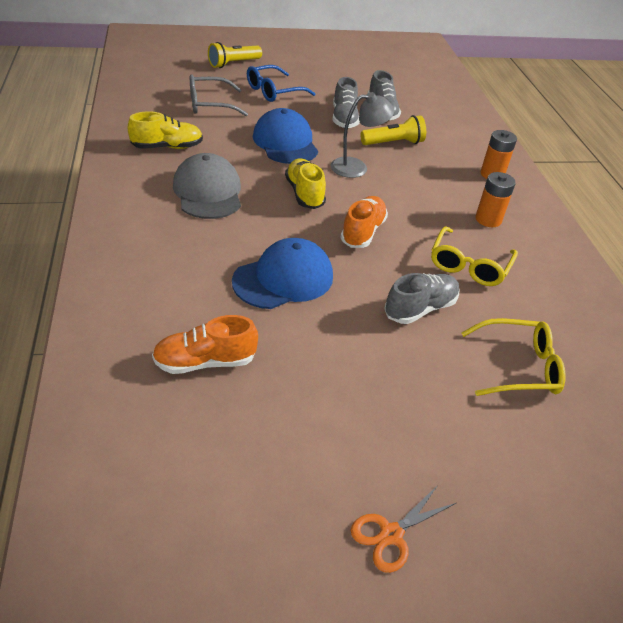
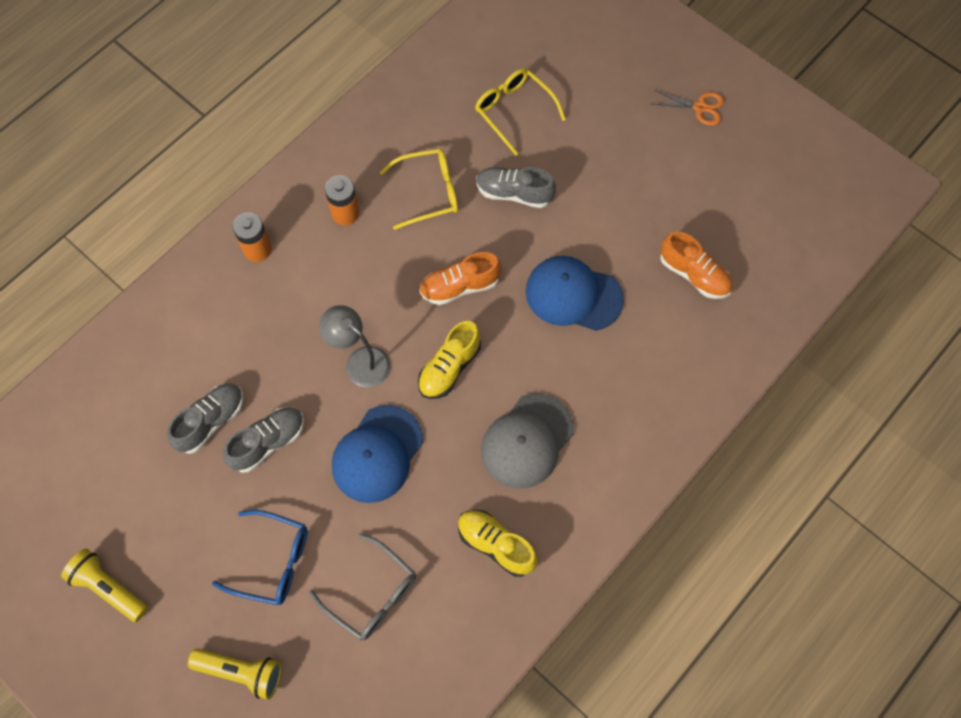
camera: 125 degrees left, 25 degrees up
(393, 143) = (277, 363): yellow flashlight -> yellow flashlight (109, 588)

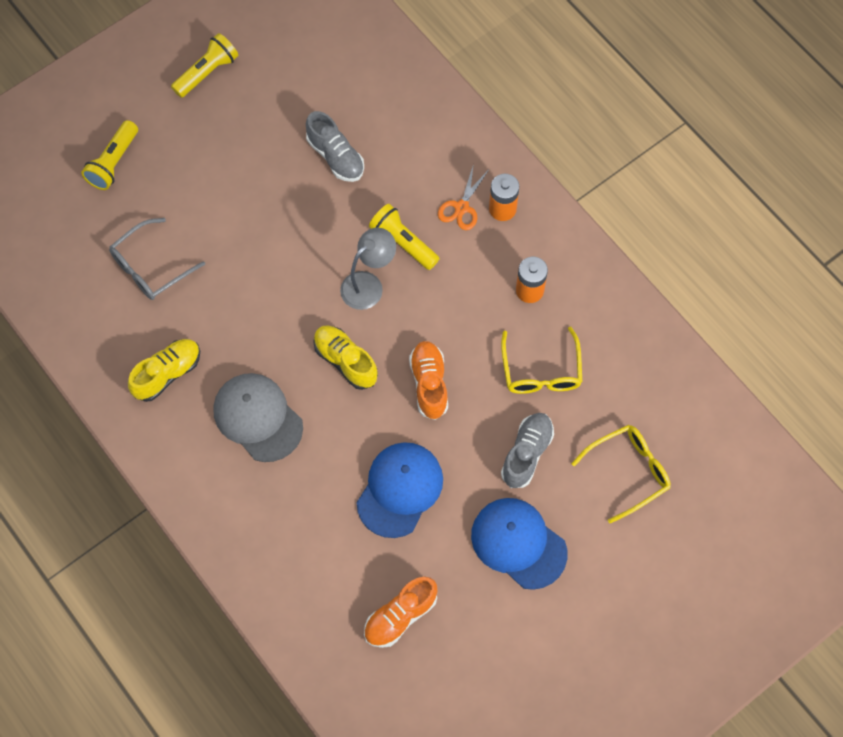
camera: 100 degrees right, 0 degrees up
(268, 442) = (305, 200): grey shoe -> none
(273, 561) = (198, 194): blue glasses -> none
(307, 336) = (403, 242): none -> yellow flashlight
(377, 454) = (274, 287): blue cap -> blue cap (518, 543)
(699, 107) = (607, 675): orange scissors -> orange scissors (461, 207)

